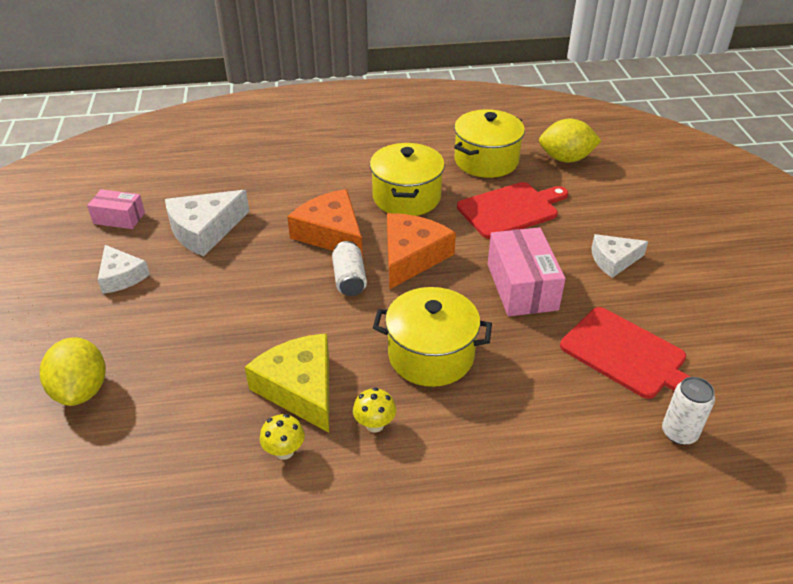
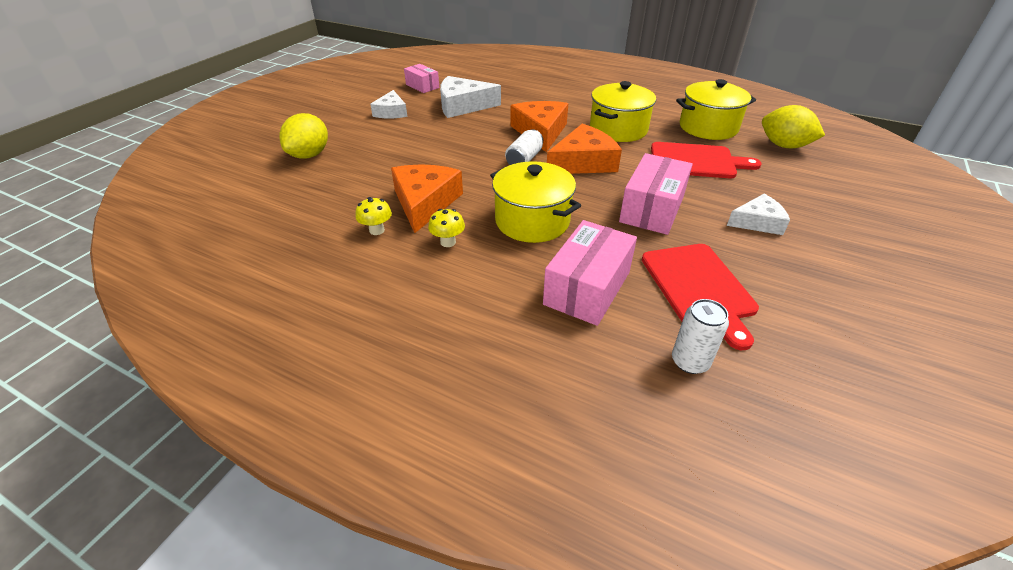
camera: 35 degrees right, 0 degrees up
(300, 388) = (424, 203): yellow cheese -> orange cheese
(546, 405) = (587, 288): none -> pink box
(613, 260) = (757, 222): white cheese -> white cheese turned 150 degrees clockwise

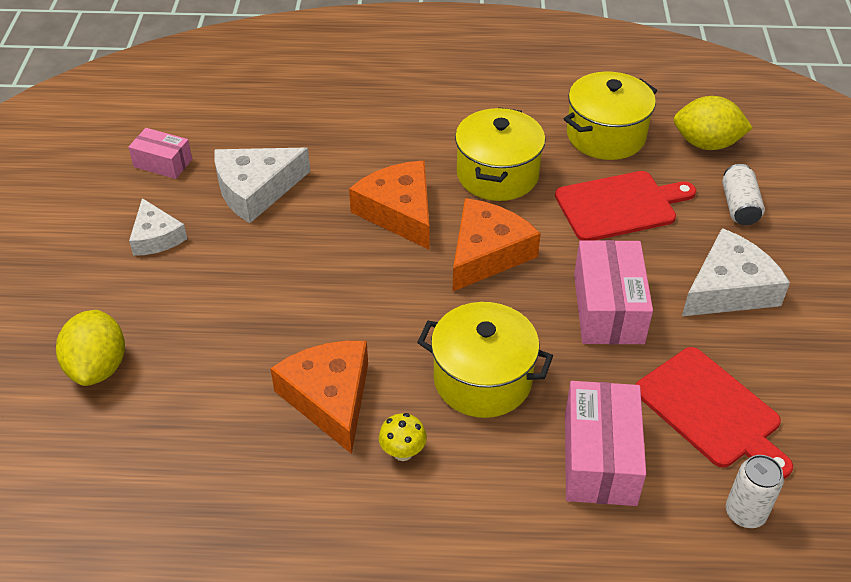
camera: 25 degrees left, 5 degrees up
(377, 230) = (300, 468): yellow mushroom -> none
(524, 159) = (409, 273): white can -> white can (739, 206)
(757, 222) = (729, 288): white cheese -> white cheese, size x1.58

